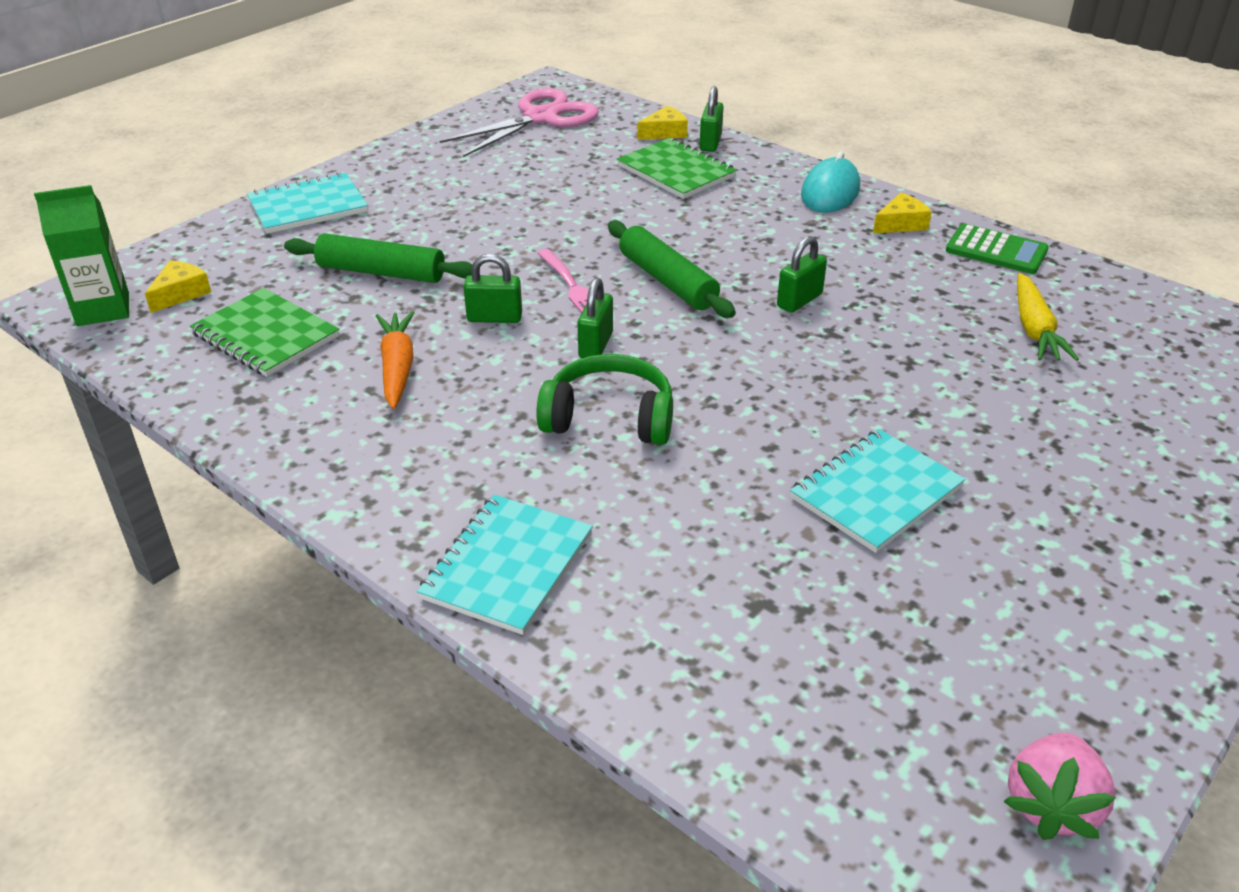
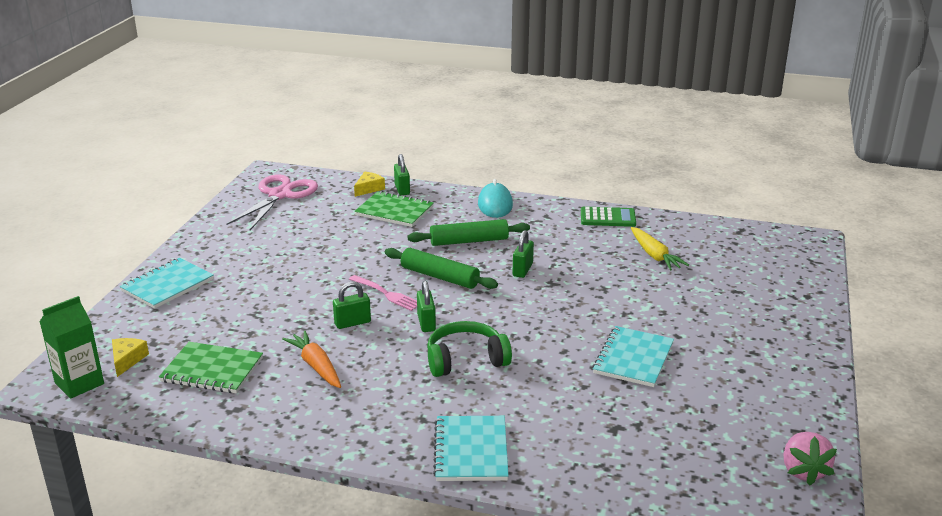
camera: 25 degrees left, 10 degrees down
(381, 272) = (256, 314): green rolling pin -> green rolling pin (469, 241)
(900, 224) = (547, 214): yellow cheese -> none

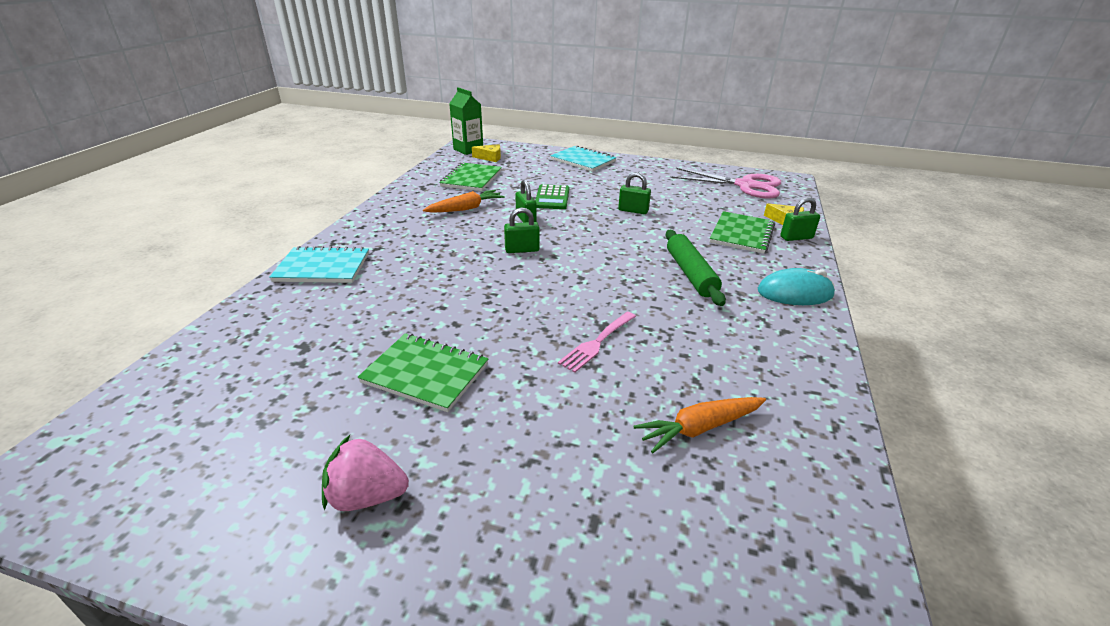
camera: 90 degrees right, 5 degrees up
(387, 294) = (573, 232): pink fork -> pink fork (597, 343)
(440, 277) = (608, 257): green rolling pin -> none
(466, 360) = (455, 267): green headphones -> none
(522, 270) = (631, 305): green padlock -> green padlock (633, 210)
(608, 218) = (809, 389): green calculator -> green calculator (552, 198)
(633, 358) = (425, 373): turquoise notebook -> green notebook
(654, 255) = (699, 428): yellow carrot -> orange carrot
(803, 471) = (113, 501): pink strawberry -> pink strawberry (367, 496)

